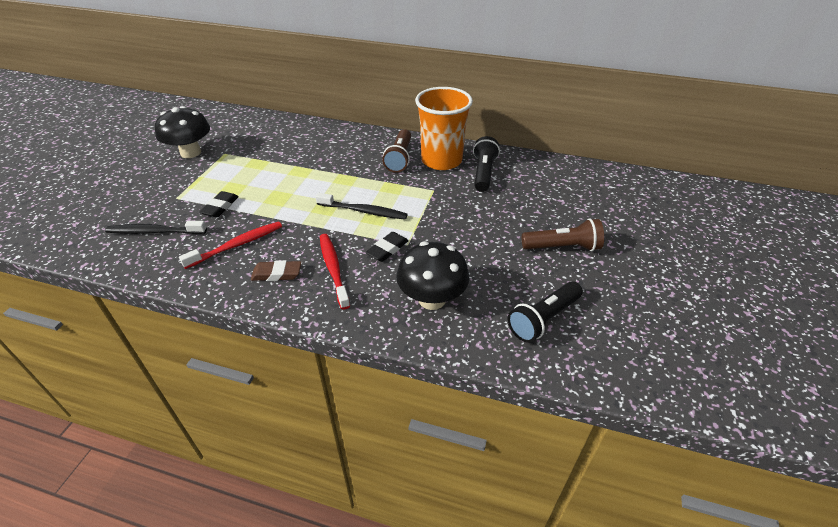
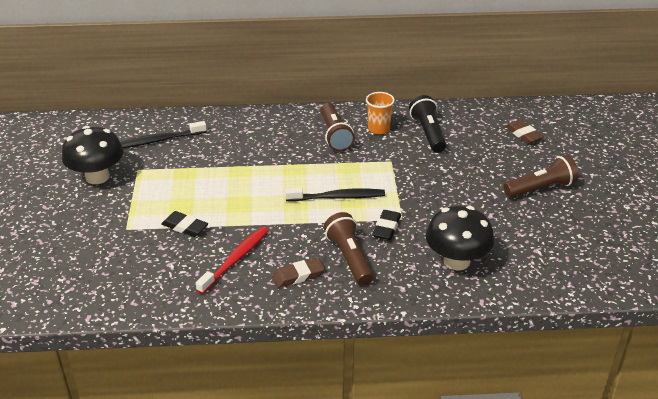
camera: 20 degrees left, 5 degrees down
(155, 232) = (136, 268): black toothbrush -> black toothbrush (159, 140)
(220, 207) = (185, 227): black eraser -> black eraser turned 60 degrees counterclockwise
(333, 269) = (349, 258): red toothbrush -> brown flashlight
(441, 160) = (378, 129): orange cup -> orange cup, size x0.50
(543, 319) = (559, 253): black flashlight -> none
(575, 192) = (523, 134): none -> brown eraser

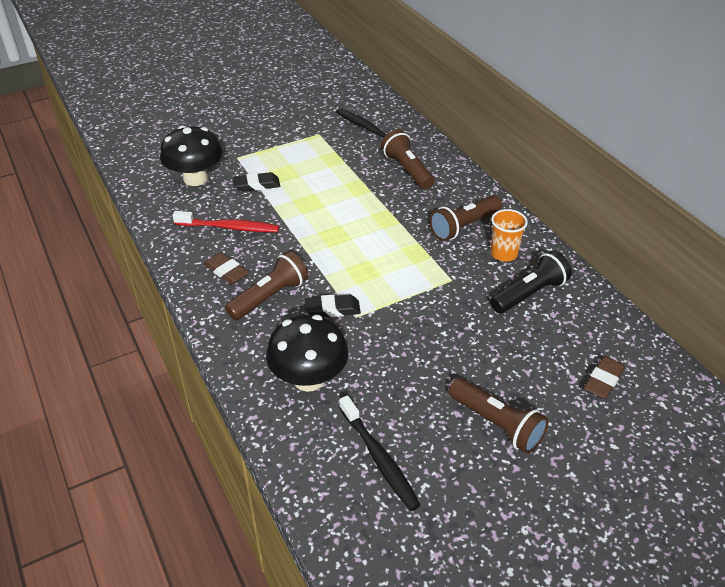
camera: 65 degrees right, 5 degrees up
(97, 177) = (294, 119): black mushroom -> black mushroom (195, 178)
(185, 227) = (257, 185): black eraser -> black eraser turned 75 degrees clockwise
(239, 139) = (407, 170): none -> brown flashlight
(337, 197) = (360, 260): black toothbrush -> black toothbrush (379, 458)

